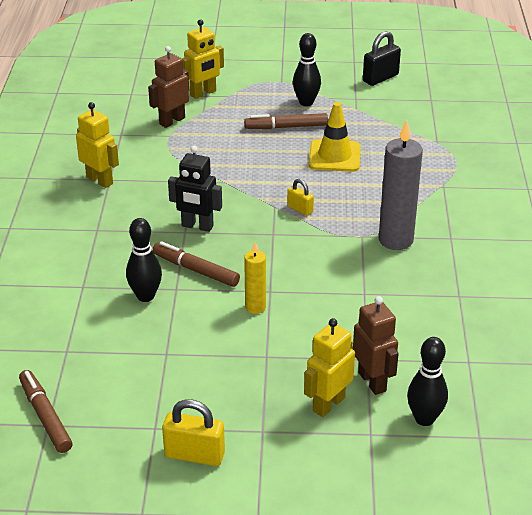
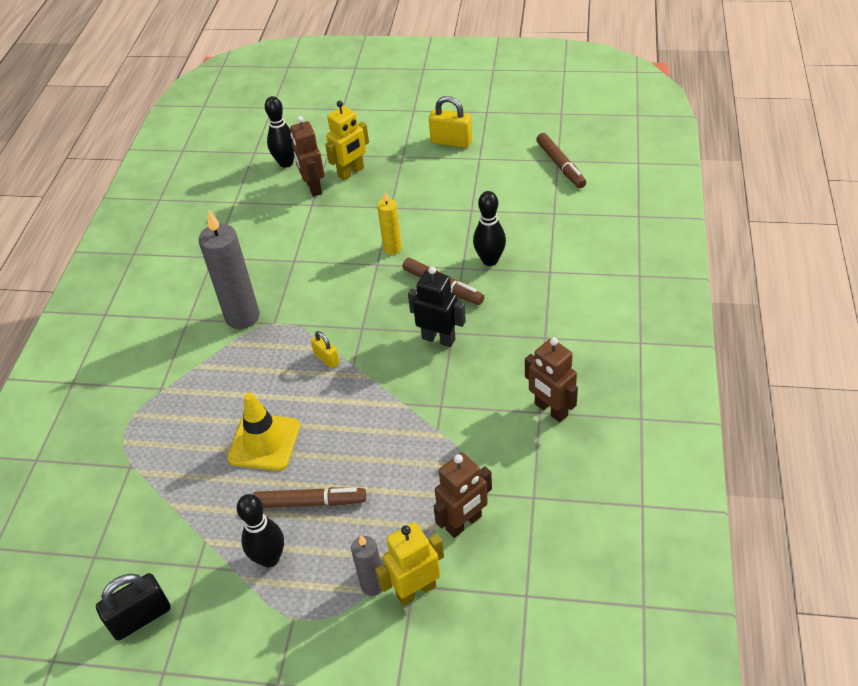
camera: 170 degrees left, 10 degrees up
(100, 180) = (550, 410): yellow robot -> brown robot
(232, 94) = (373, 585): none -> grey candle

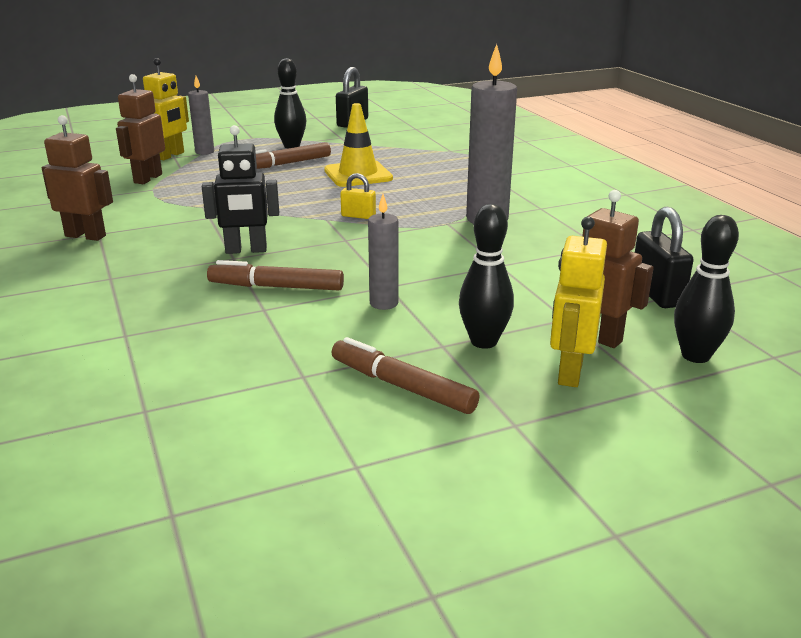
camera: 145 degrees right, 20 degrees down
(243, 205) = (656, 293): none -> black padlock
(392, 248) = (384, 303): yellow candle -> grey candle
(451, 142) = (447, 482): yellow padlock -> none
(490, 260) = (226, 324): black bowling pin -> black bowling pin (484, 341)
(560, 165) = (160, 503): brown marker -> brown marker (402, 386)

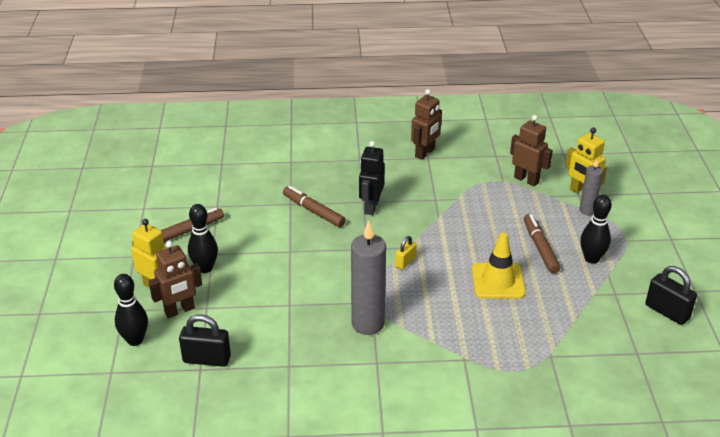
camera: 110 degrees right, 10 degrees up
(276, 287) = (313, 211): brown marker -> brown marker turned 75 degrees counterclockwise
(384, 303) = (269, 244): grey candle -> none

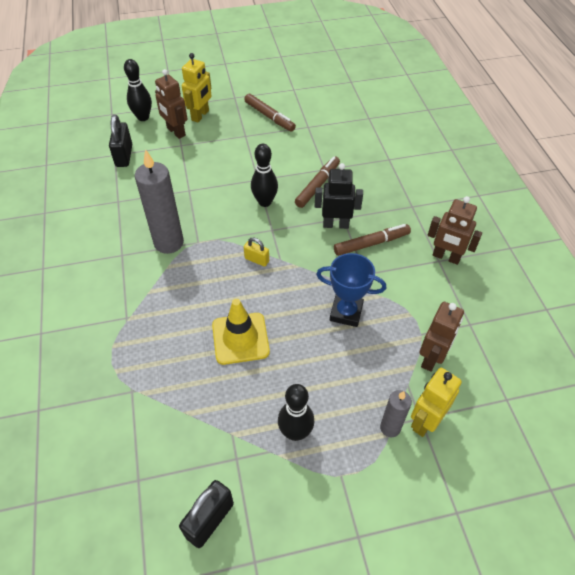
camera: 80 degrees right, 15 degrees up
(205, 268) = (226, 135): black bowling pin -> black bowling pin (265, 202)
(476, 216) = (346, 312): none -> blue trophy
(540, 247) = (304, 376): brown marker -> brown marker (371, 243)

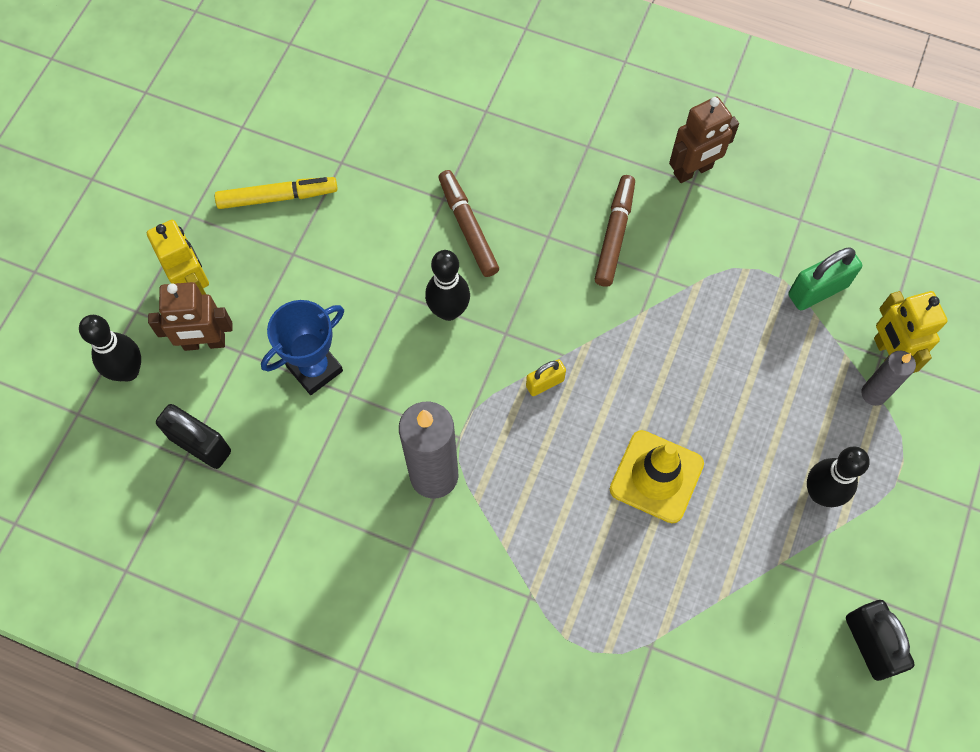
camera: 55 degrees left, 15 degrees up
(269, 117) = (277, 197): brown marker -> yellow marker
(336, 224) = (553, 253): black robot -> none
(346, 312) = (698, 335): blue trophy -> blue trophy (314, 368)
(431, 358) = (817, 290): brown robot -> green padlock

